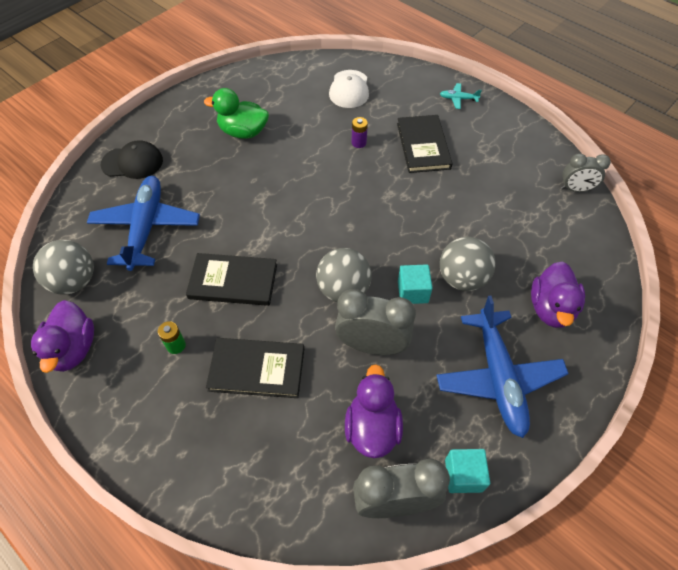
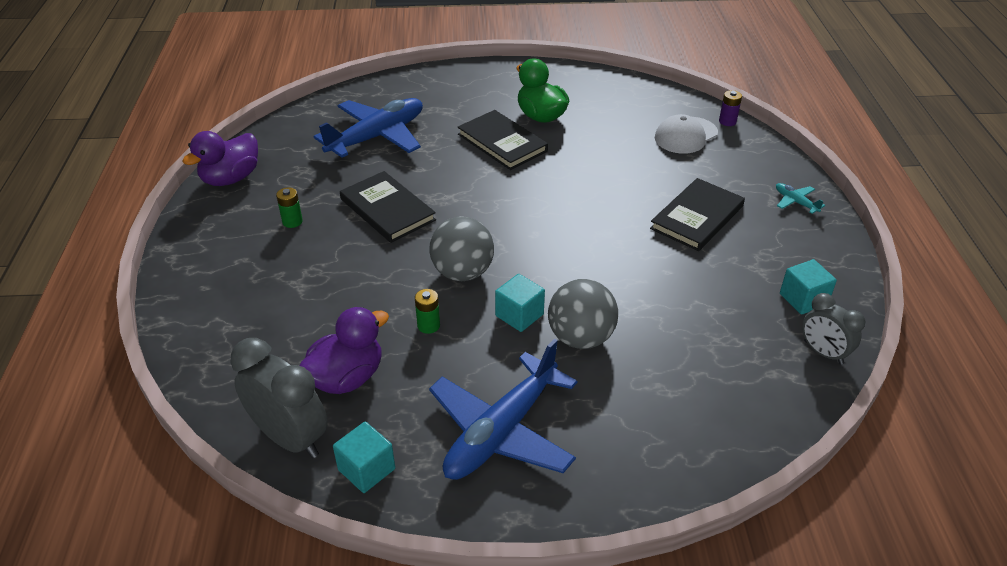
camera: 45 degrees right, 15 degrees down
(74, 281) = (286, 140): grey ball -> none
(132, 162) = (426, 90): black cap -> none
(257, 369) = (322, 276): black book -> black book (502, 142)
(359, 143) = (634, 179): purple battery -> purple battery (727, 121)
(372, 345) = (428, 325): grey clock -> green battery
(532, 162) = (803, 299): none -> turquoise cube
(551, 308) = (636, 423): purple duck -> none

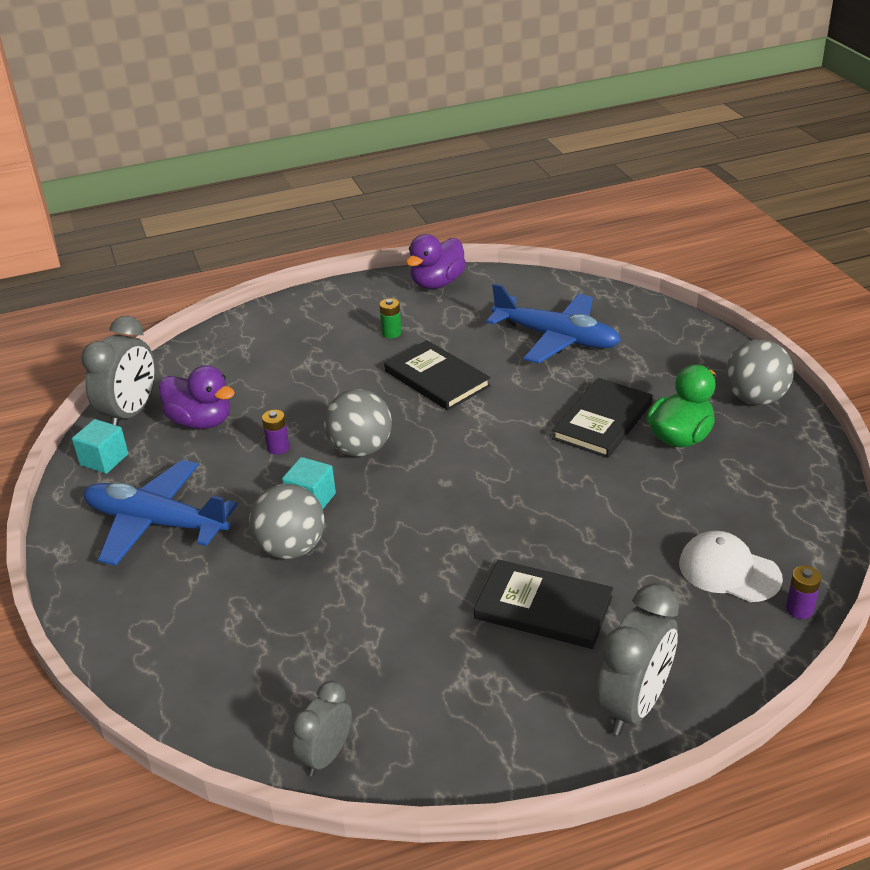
camera: 75 degrees right, 5 degrees down
(231, 178) = (437, 283): purple duck -> purple duck turned 75 degrees counterclockwise
(387, 209) = (437, 378): black book -> black book turned 75 degrees counterclockwise
(428, 325) = (278, 447): green battery -> purple battery
(516, 77) = (755, 398): none -> grey ball
(795, 202) = (634, 705): turquoise plane -> grey clock
(803, 299) = (420, 729): turquoise cube -> none

